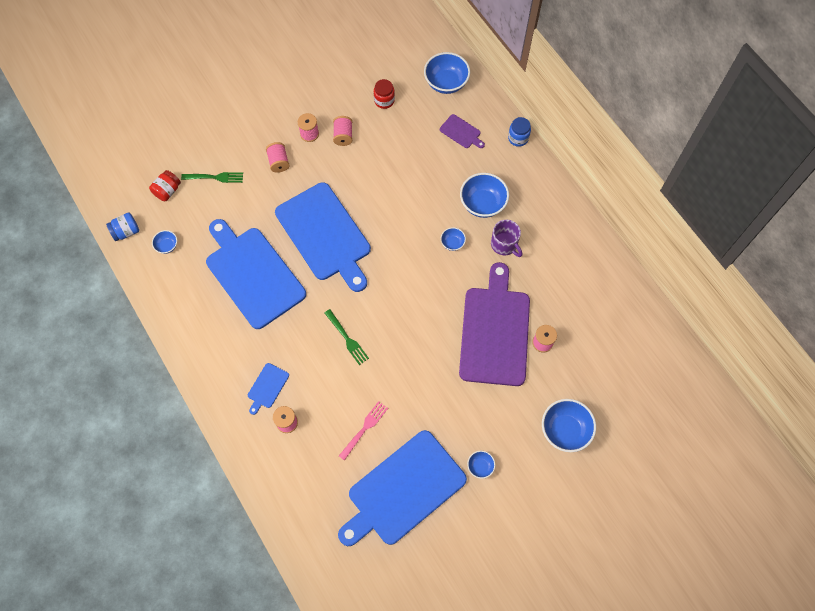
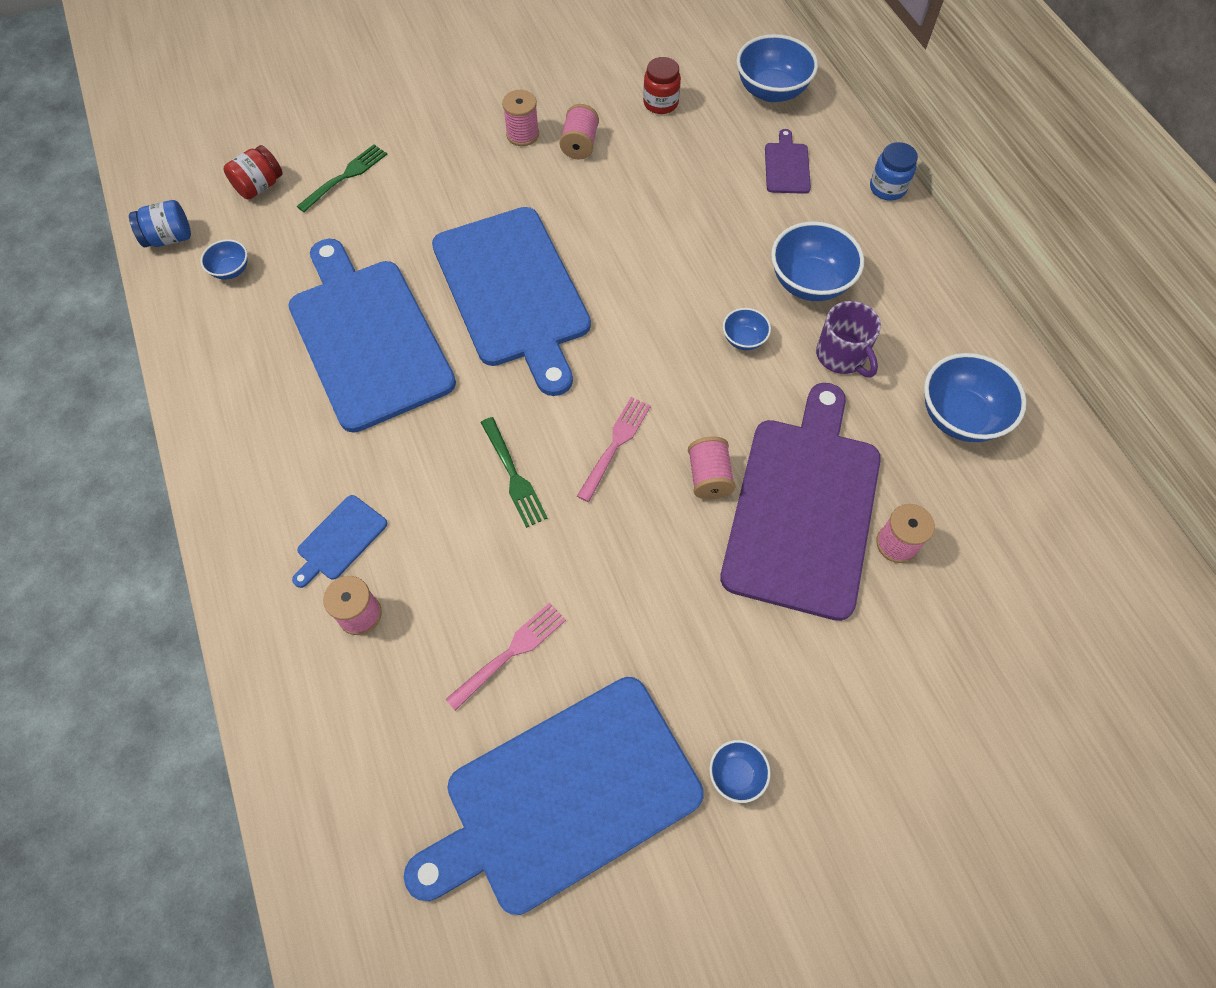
camera: 10 degrees right, 5 degrees down
(214, 177) = (345, 177): green fork -> green fork turned 60 degrees counterclockwise
(278, 162) = (460, 169): pink spool -> pink spool (709, 477)
(395, 314) = (615, 446): none -> pink fork
(461, 132) = (787, 166): purple cutting board -> purple cutting board turned 135 degrees counterclockwise
(565, 430) = (927, 728): blue bowl -> blue bowl (960, 416)

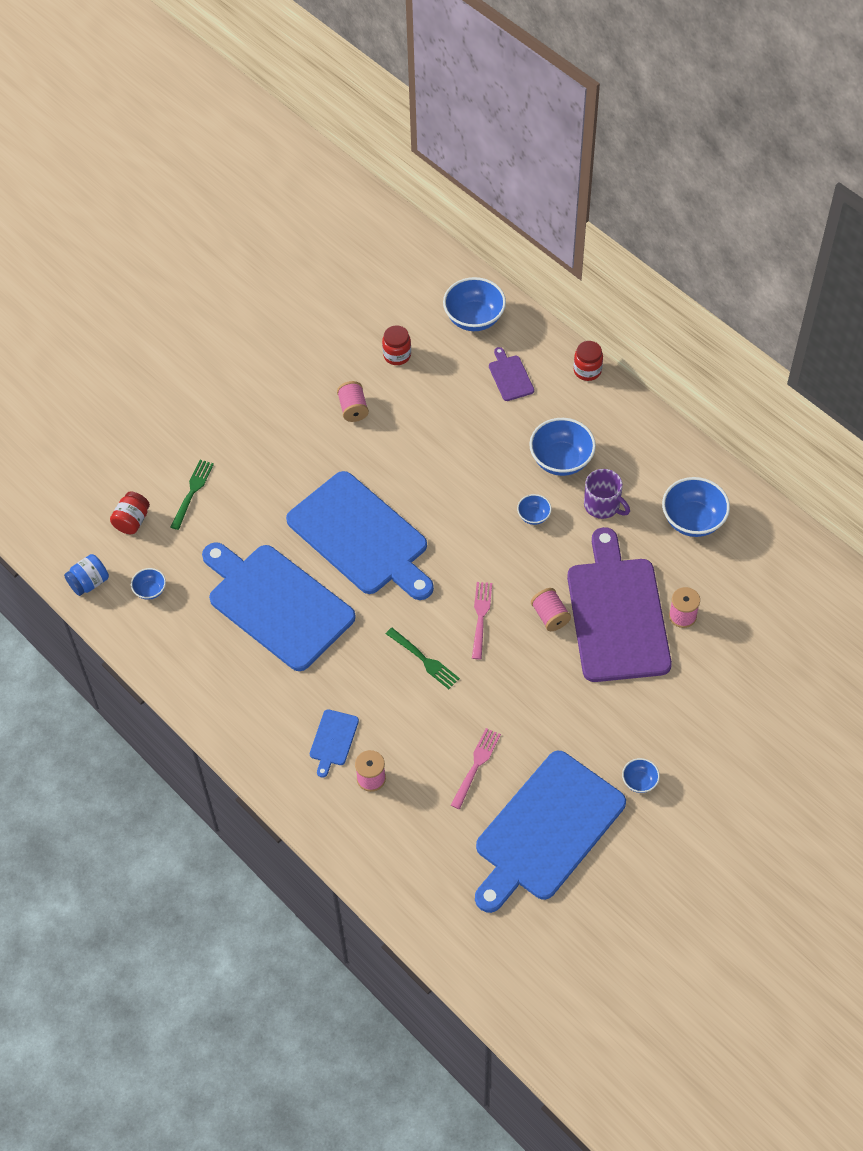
camera: 20 degrees left, 5 degrees down
(522, 134) = (307, 414): pink spool -> none
(887, 188) = (587, 370): blue jar -> red jar

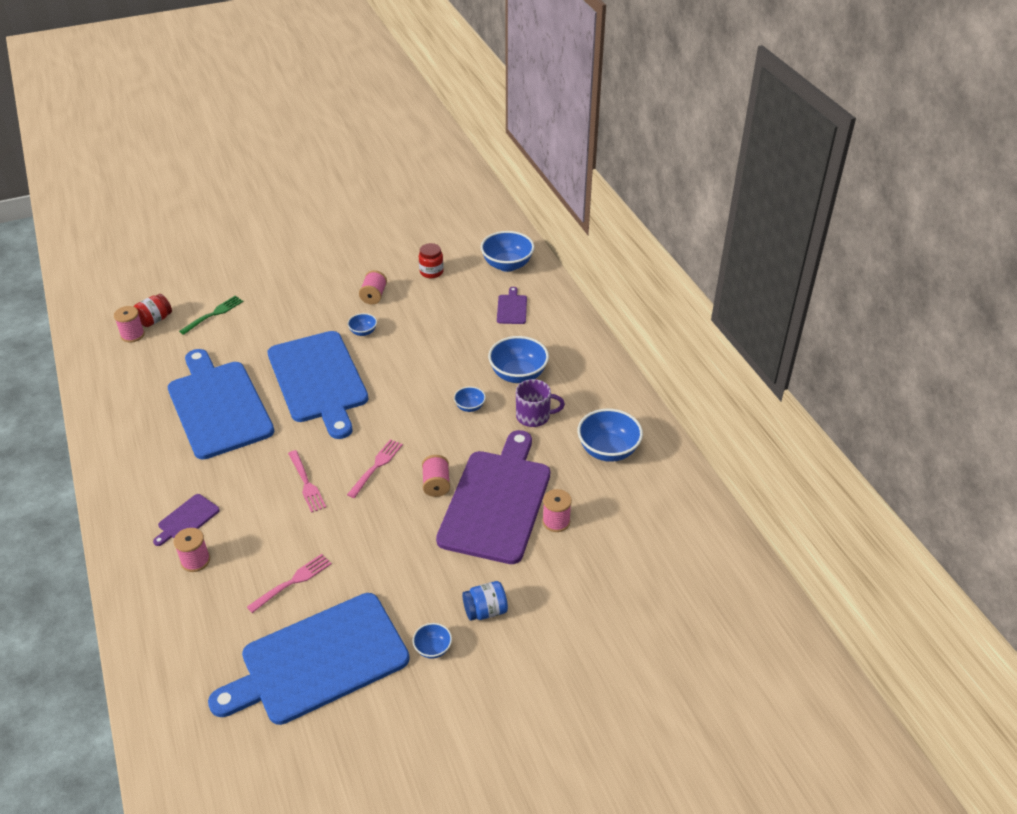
camera: 20 degrees right, 15 degrees down
(89, 582) = (91, 349): blue jar -> blue jar (485, 611)
(121, 549) = (132, 335): none -> pink spool
(150, 590) = (131, 367): blue bowl -> blue bowl (363, 332)
(333, 740) = (187, 519): blue cutting board -> purple cutting board
(423, 659) = (306, 483): green fork -> pink fork
(587, 370) = (578, 321): red jar -> none
(603, 505) = (534, 416): purple mug -> purple mug turned 60 degrees counterclockwise

